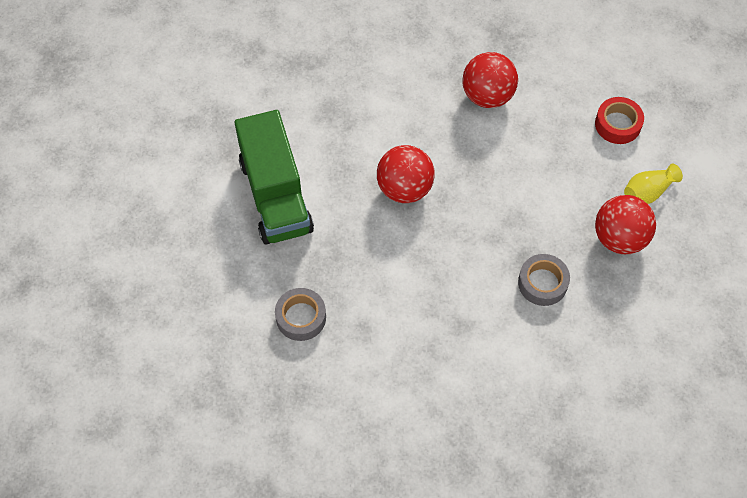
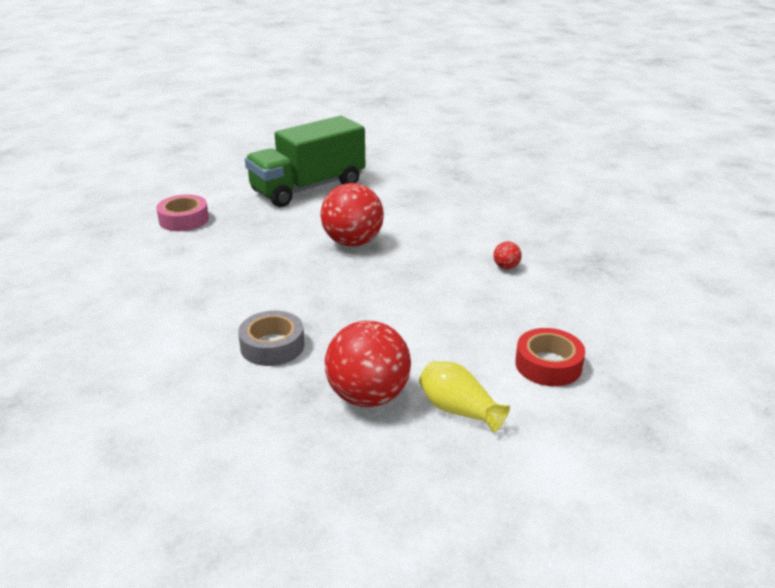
camera: 70 degrees right, 30 degrees down
(301, 317) = (184, 219): grey tape -> pink tape
(487, 96) = (506, 267): red ball -> red ball, size x0.42

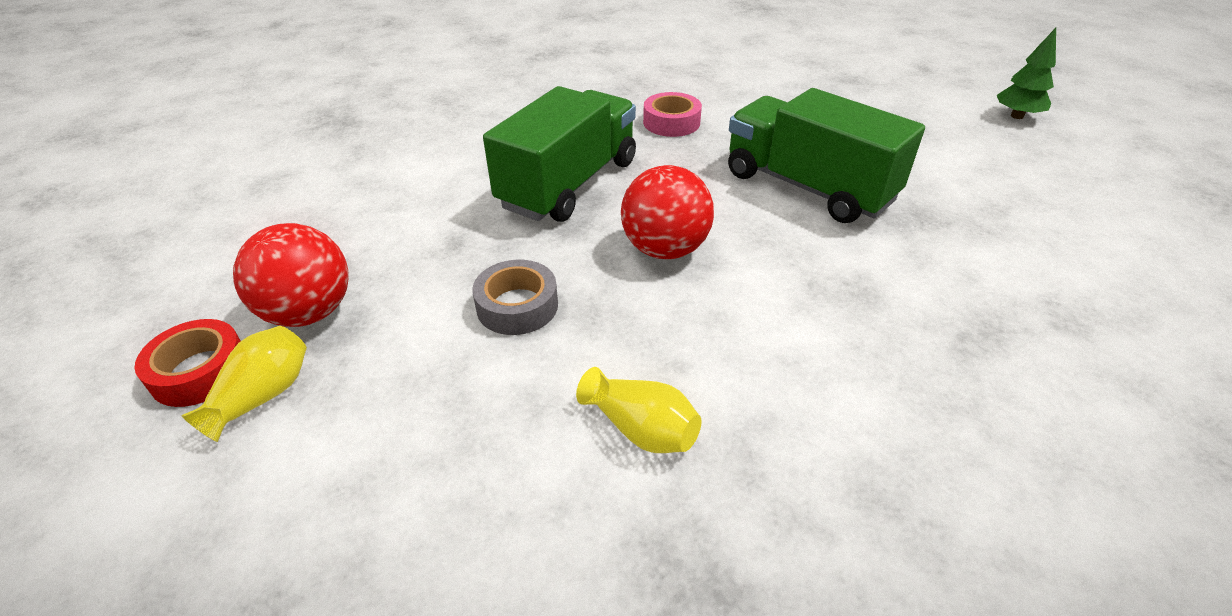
camera: 80 degrees right, 10 degrees up
(248, 270) = (569, 184): none -> green truck
(269, 118) = (1016, 116): none -> green tree
(272, 346) = (415, 229): grey tape -> grey tape (517, 306)
(506, 267) = (641, 429): red ball -> yellow vase
(548, 365) = (345, 497): red tape -> red tape (200, 371)

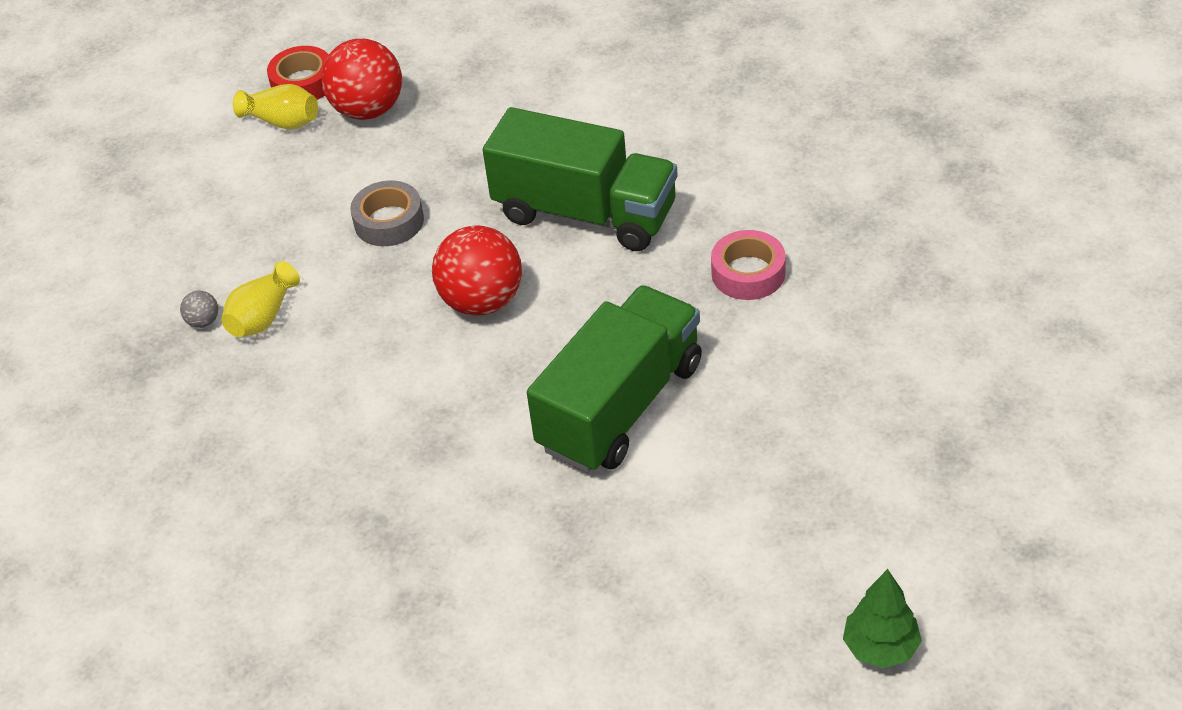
camera: 85 degrees right, 5 degrees up
(633, 500) = (203, 321): none -> grey ball

